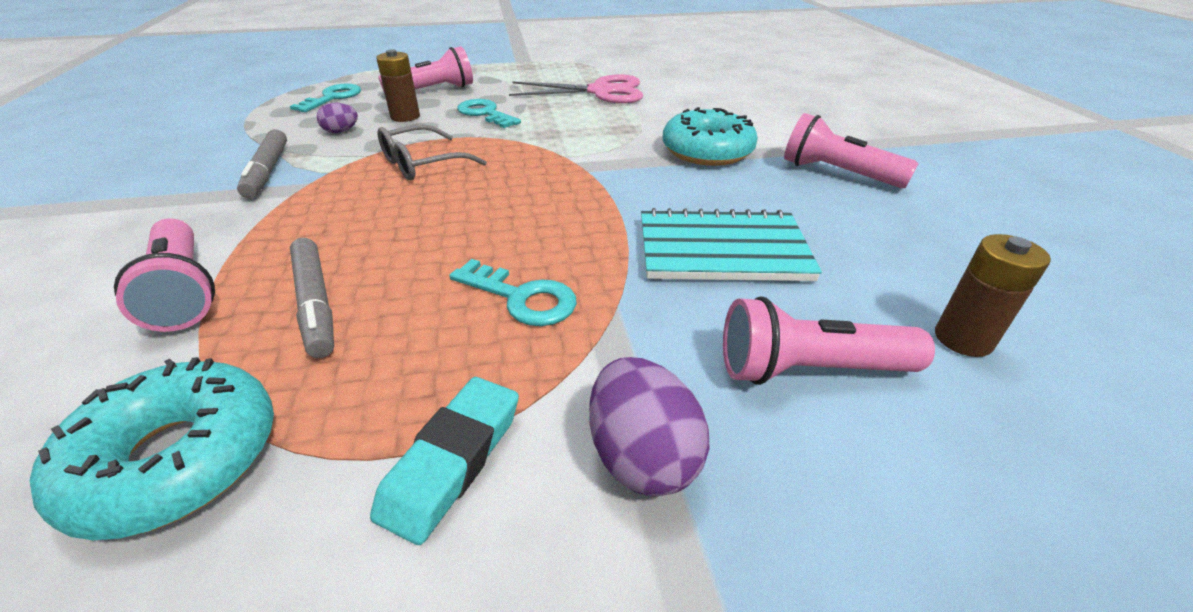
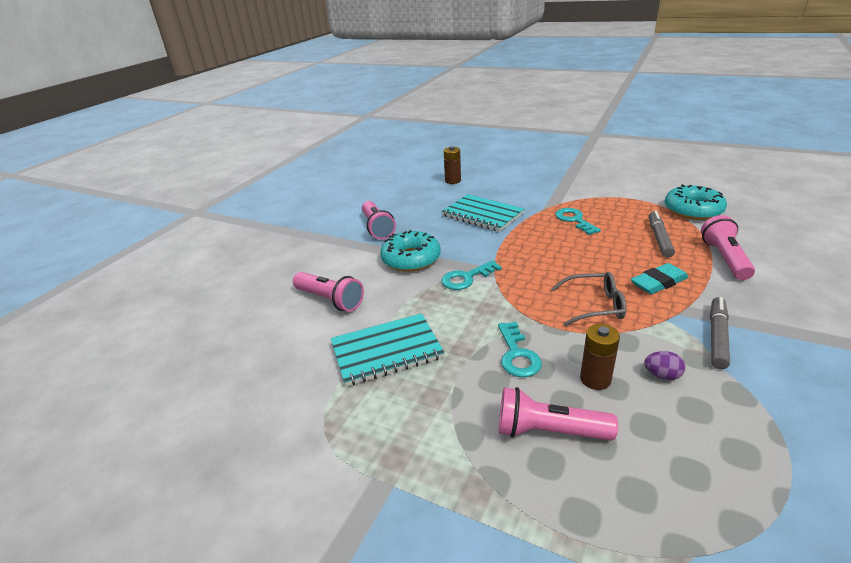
camera: 140 degrees left, 5 degrees down
(333, 98) = (682, 468): turquoise key -> turquoise key (466, 278)
(452, 461) = (614, 194): turquoise eraser -> turquoise eraser (658, 282)
(601, 92) = (386, 351): pink scissors -> turquoise notebook
(642, 456) = (565, 185): purple egg -> none
(809, 369) = (504, 186): pink flashlight -> pink flashlight (330, 300)

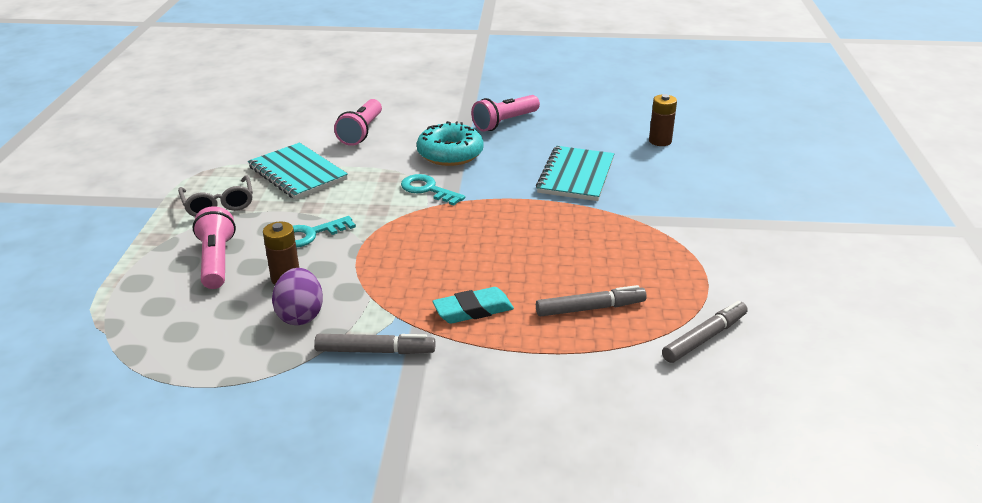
camera: 65 degrees right, 0 degrees up
(574, 220) = (603, 240): turquoise key -> none
(594, 306) = (406, 269): grey glasses -> grey glasses (218, 204)
(658, 282) = (473, 310): turquoise eraser -> turquoise eraser turned 60 degrees counterclockwise
(662, 375) = (300, 315): purple egg -> purple egg, size x1.70
(693, 210) = (704, 338): turquoise donut -> grey marker
(724, 258) = (561, 363): pink flashlight -> none

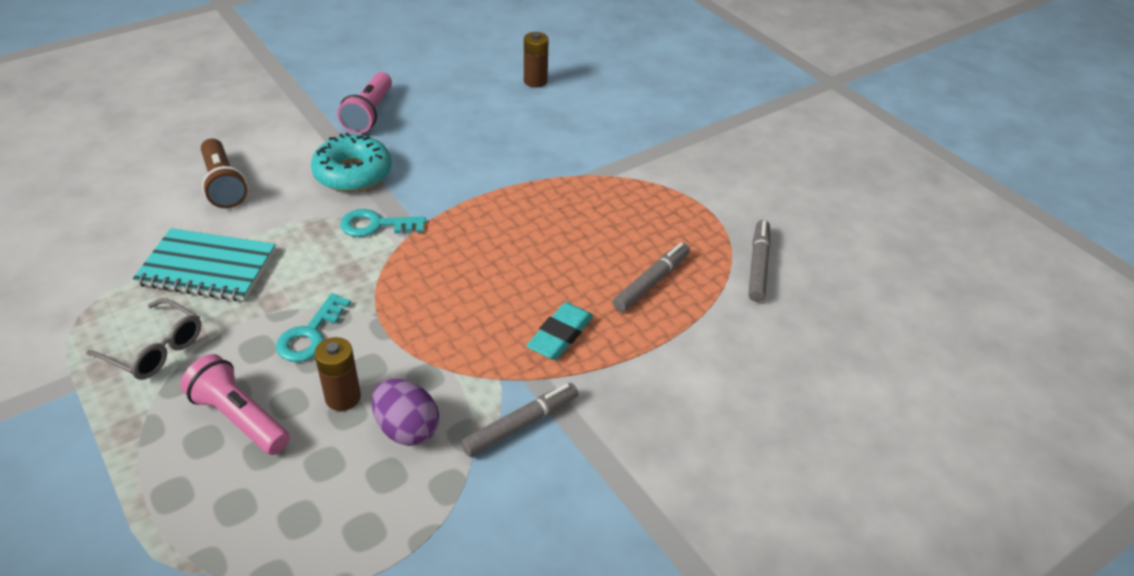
camera: 40 degrees left, 10 degrees up
(361, 132) = (223, 185): pink flashlight -> brown flashlight
(576, 176) = (501, 149): turquoise notebook -> none

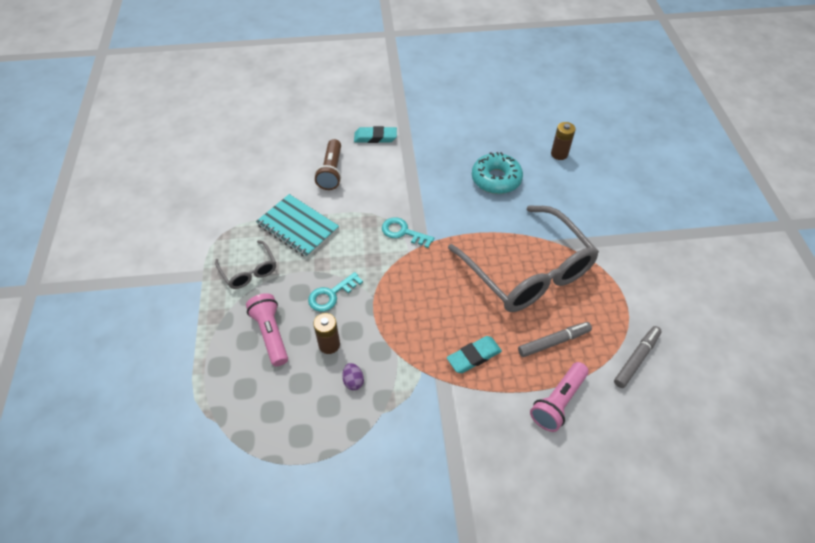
camera: 30 degrees right, 10 degrees up
(269, 127) = (375, 137): none -> turquoise eraser
(353, 173) = (407, 188): turquoise donut -> turquoise donut (496, 179)
(369, 114) = (438, 146): pink flashlight -> pink flashlight (558, 402)
(407, 429) = (353, 381): purple egg -> purple egg, size x0.59
(521, 425) = (418, 408): grey marker -> none
(572, 217) = (528, 271): none -> grey glasses

